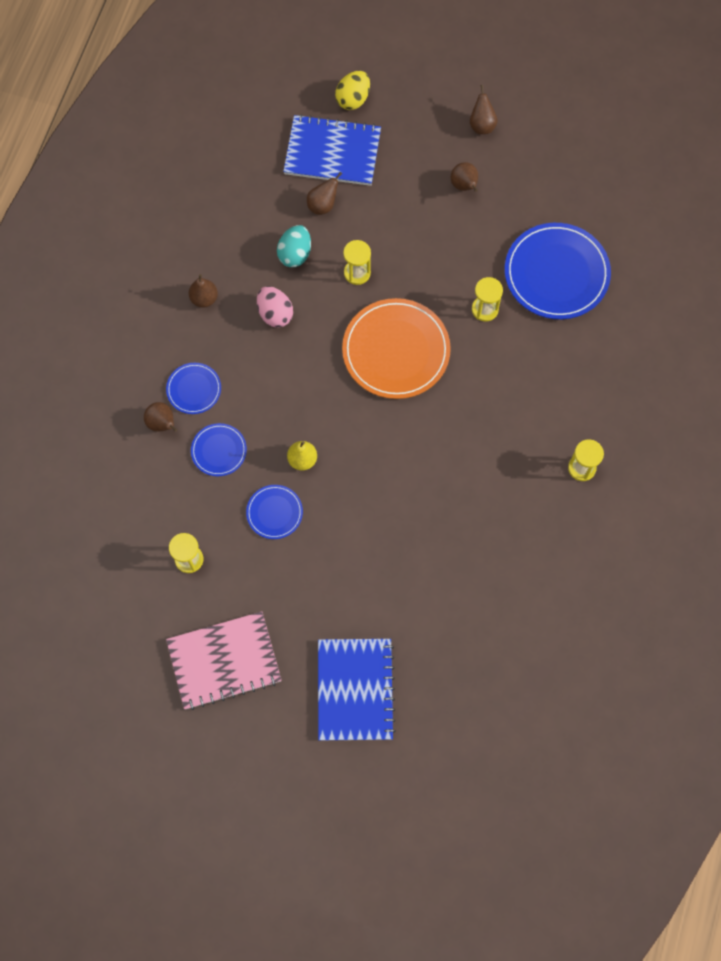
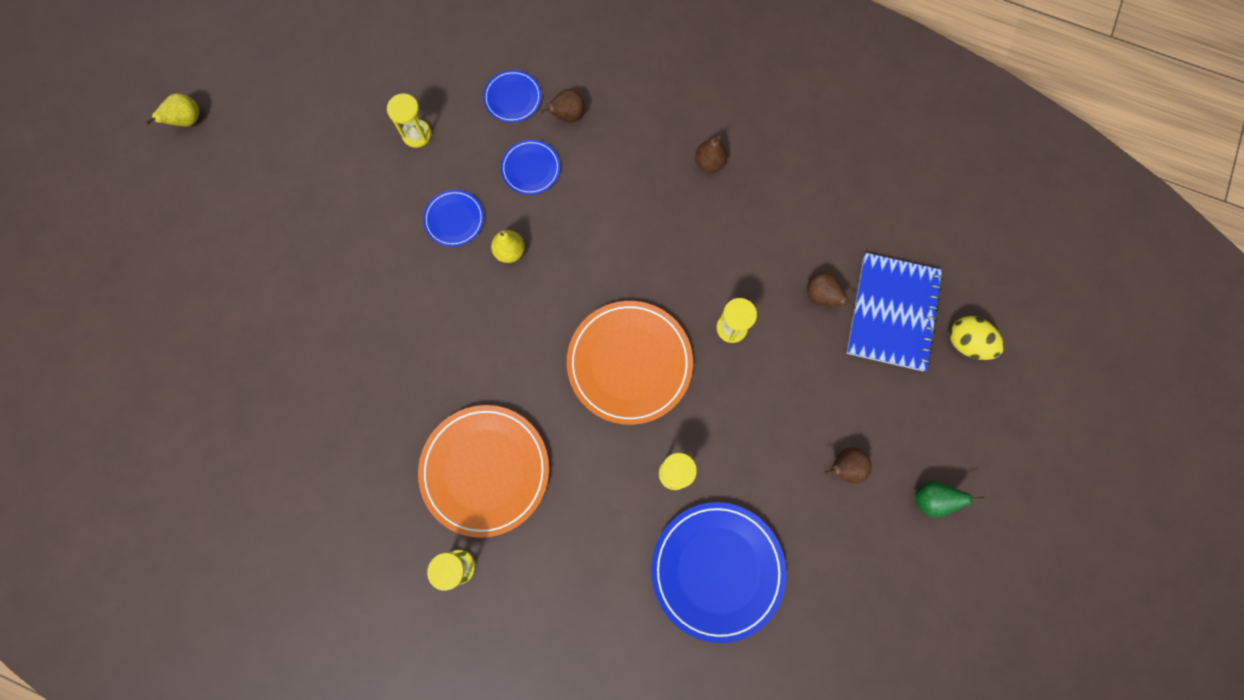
camera: 95 degrees right, 5 degrees up
(185, 789) = (188, 121): none -> yellow pear
(194, 389) = (603, 147): blue plate -> blue plate (513, 98)
(224, 661) = (305, 162): pink notebook -> none
(275, 314) = (685, 235): pink egg -> none
(295, 254) = (759, 261): turquoise egg -> none
(355, 690) = (250, 286): blue notebook -> none
(482, 125) = (931, 499): brown pear -> green pear
(501, 457) = (485, 470): none -> orange plate

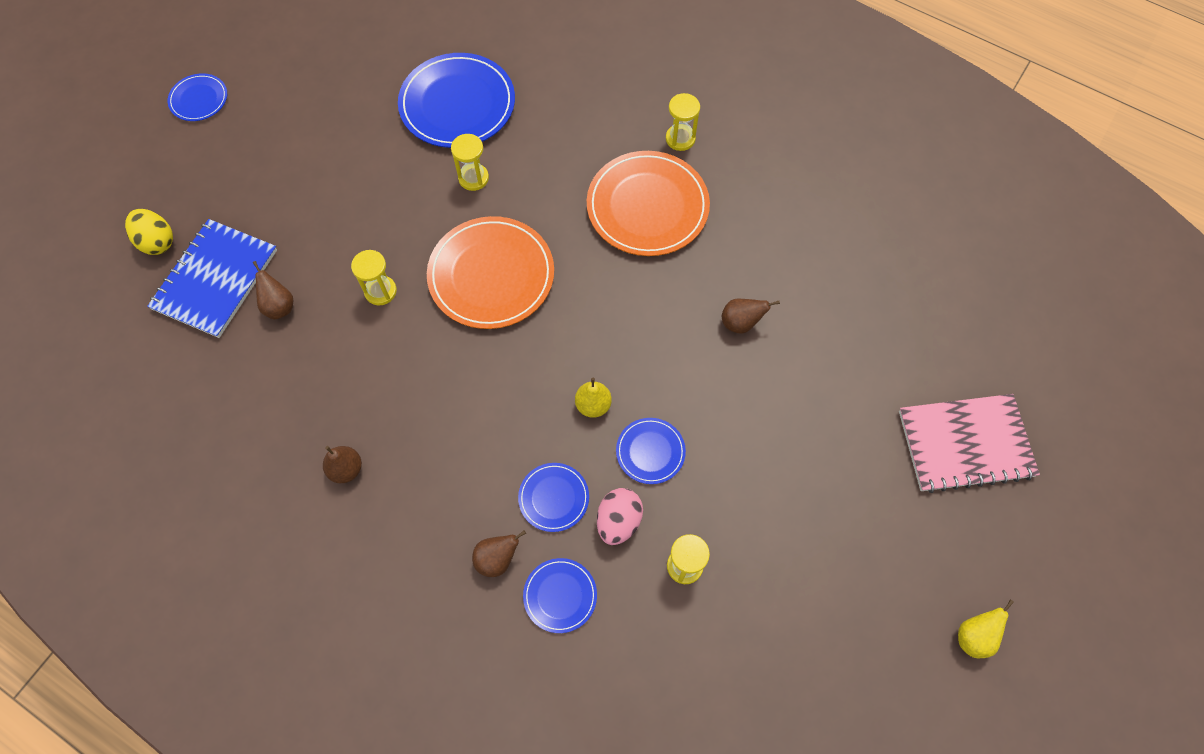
camera: 170 degrees left, 10 degrees down
(176, 271) = (965, 444): none -> pink notebook
(474, 159) = (618, 521): none -> pink egg
(844, 467) = (319, 160): brown pear -> brown pear (740, 323)
(931, 499) = (254, 125): green pear -> none
(1006, 524) = (199, 99): none -> blue plate

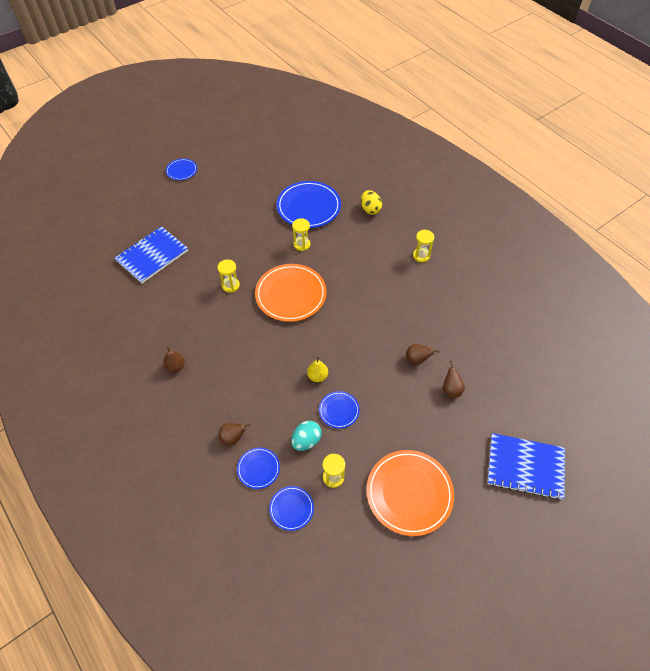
camera: 20 degrees right, 10 degrees down
(157, 241) = (132, 230): yellow egg -> yellow egg (370, 209)
(279, 306) = (177, 277): brown pear -> brown pear (451, 390)
(553, 498) = (276, 417): blue plate -> blue plate (291, 508)
(618, 521) = (306, 441): pink egg -> turquoise egg
(647, 206) = (389, 284): orange plate -> orange plate (409, 493)
(965, 444) = (525, 467): pink notebook -> blue notebook
(974, 636) = (489, 577): yellow pear -> none

